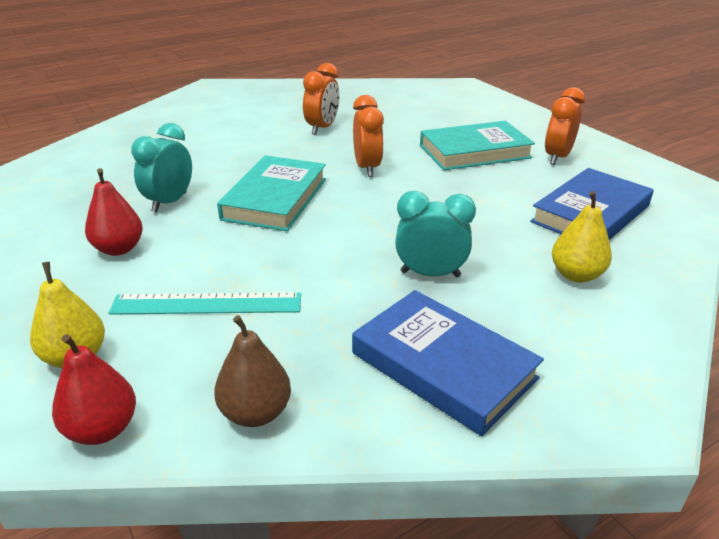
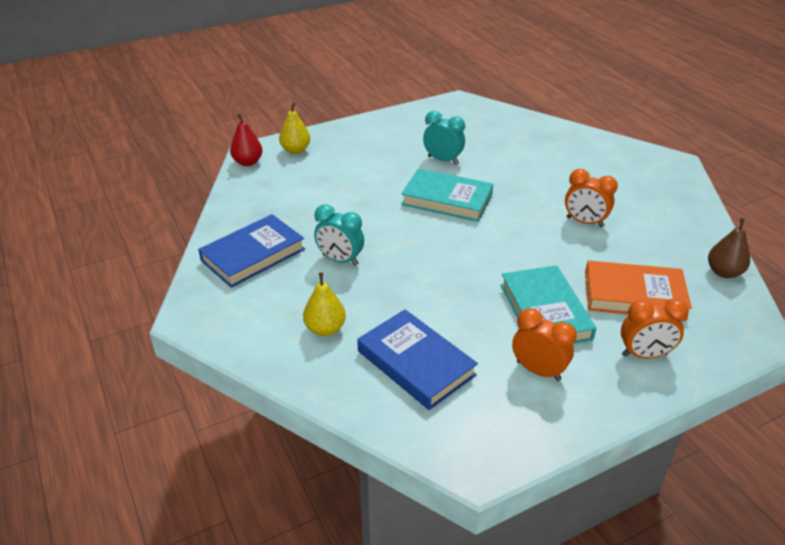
camera: 95 degrees right, 5 degrees up
(119, 249) = (387, 149): red pear -> none
(207, 304) = (327, 180): turquoise ruler -> none
(255, 413) = (242, 197): brown pear -> brown pear (724, 272)
(367, 168) = (501, 243): orange clock -> orange clock (644, 354)
(430, 274) = (340, 260): turquoise clock -> turquoise clock turned 105 degrees clockwise
(433, 117) = (634, 295): none -> orange book

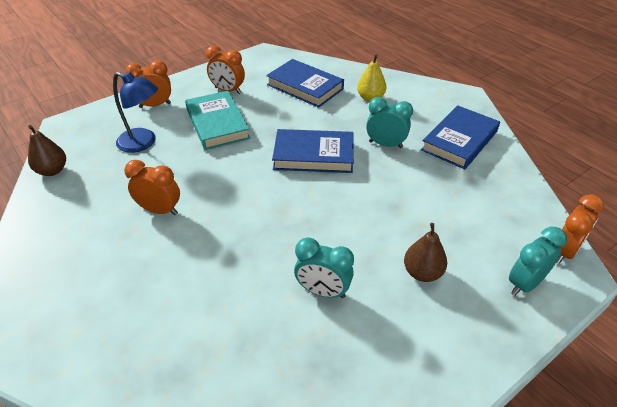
camera: 170 degrees right, 5 degrees up
(248, 162) = (564, 251): red pear -> orange clock
(295, 150) = (524, 283): yellow pear -> turquoise clock
(365, 162) = (422, 273): none -> brown pear
(426, 257) = (313, 155): none -> blue book
(447, 199) = (306, 222): turquoise book -> none
(634, 295) = (143, 143): orange book -> blue lamp

